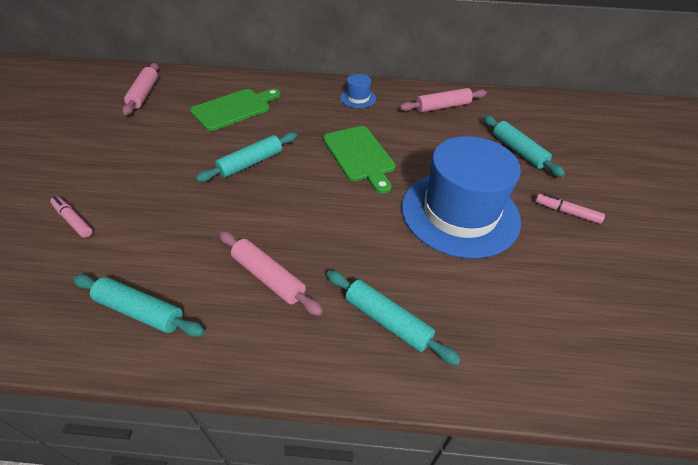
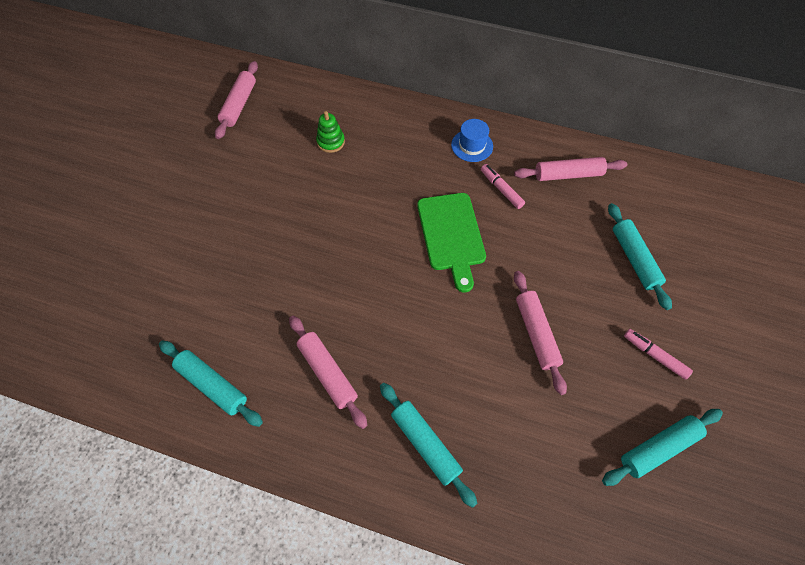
camera: 15 degrees right, 15 degrees up
(73, 220) = (162, 270): pink marker -> pink marker (501, 189)
(234, 109) = (331, 142): green cutting board -> green stacking toy
(250, 163) = (335, 226): turquoise rolling pin -> turquoise rolling pin (658, 448)
(460, 213) = (536, 333): blue hat -> pink rolling pin

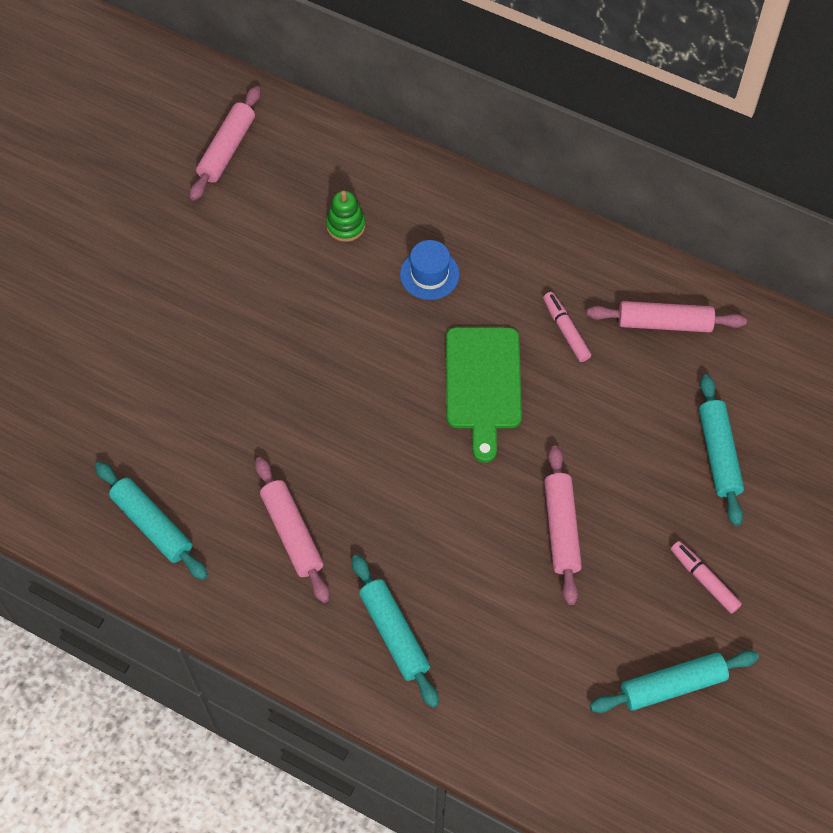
camera: 10 degrees right, 0 degrees up
(472, 145) = (541, 260): blue hat -> blue hat (429, 274)

